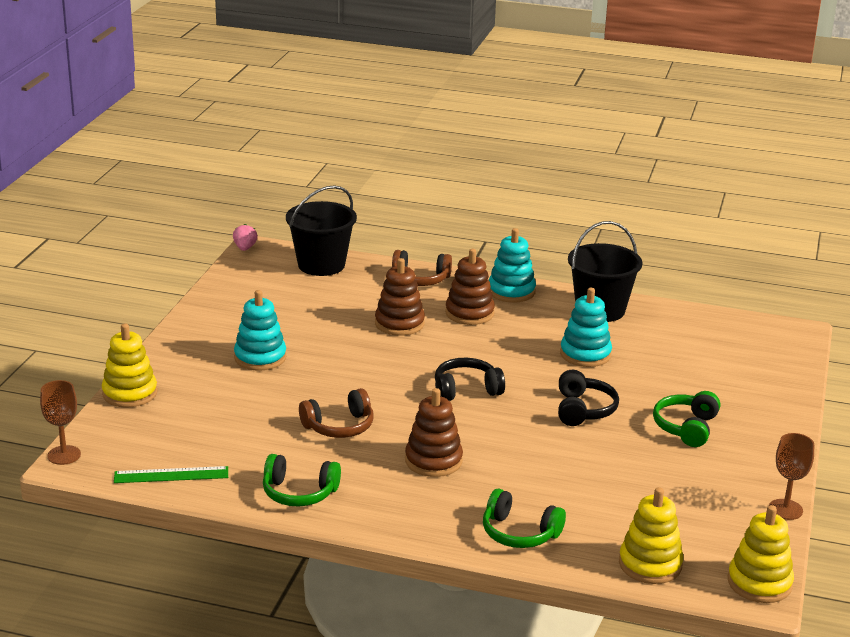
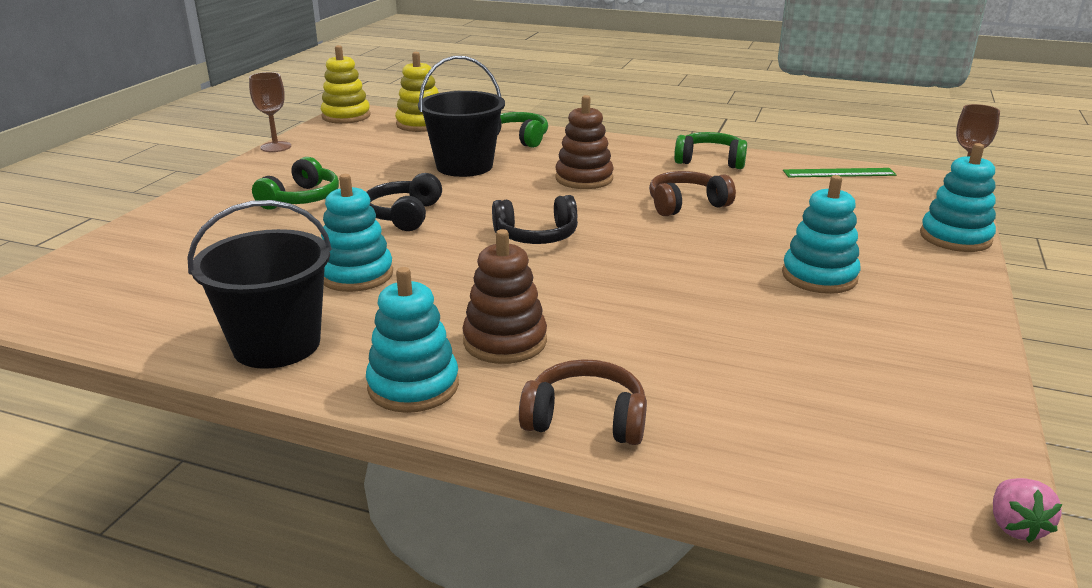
camera: 175 degrees left, 0 degrees up
(130, 393) = (955, 238): yellow stacking toy -> turquoise stacking toy
(321, 265) = (803, 464): black bucket -> black bucket (464, 166)
(399, 323) = (624, 324): brown stacking toy -> none

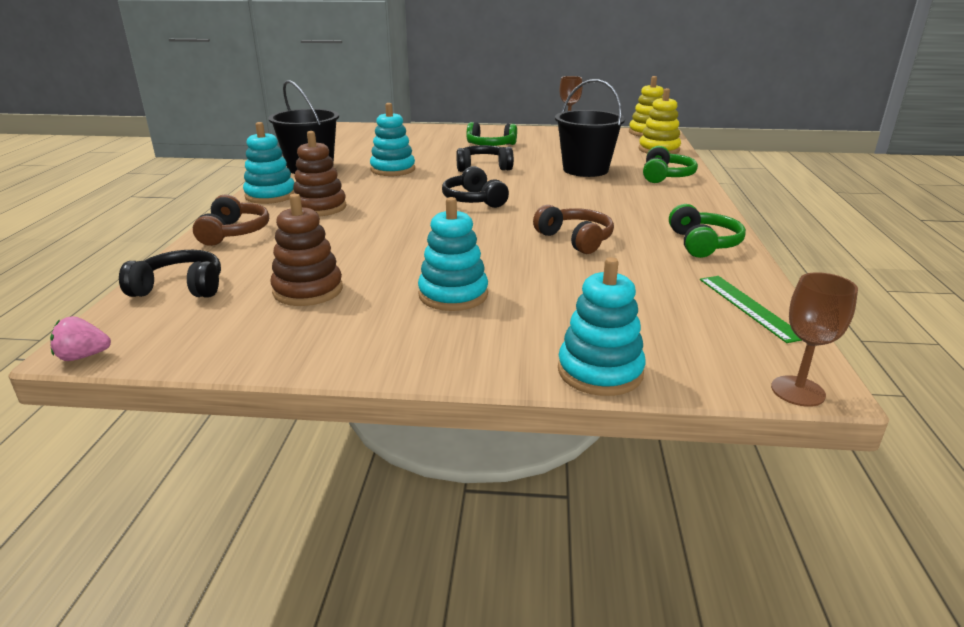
camera: 75 degrees right, 0 degrees up
(584, 179) = (599, 203): brown stacking toy -> brown stacking toy (308, 290)
(799, 459) = (180, 288): none -> black headphones

